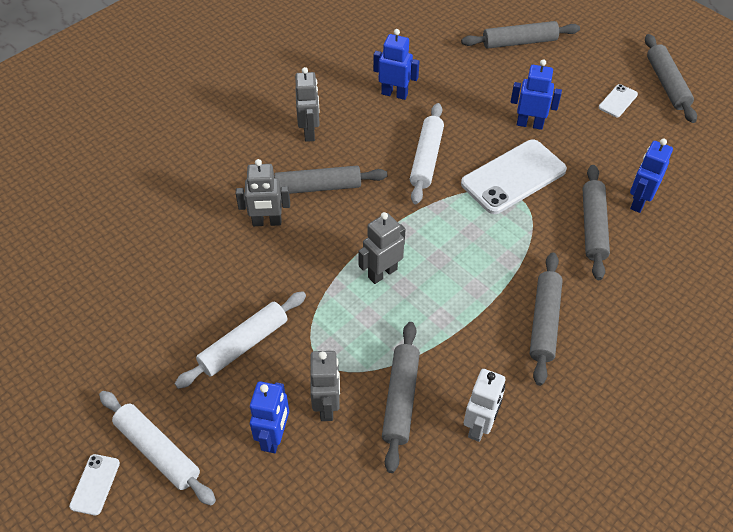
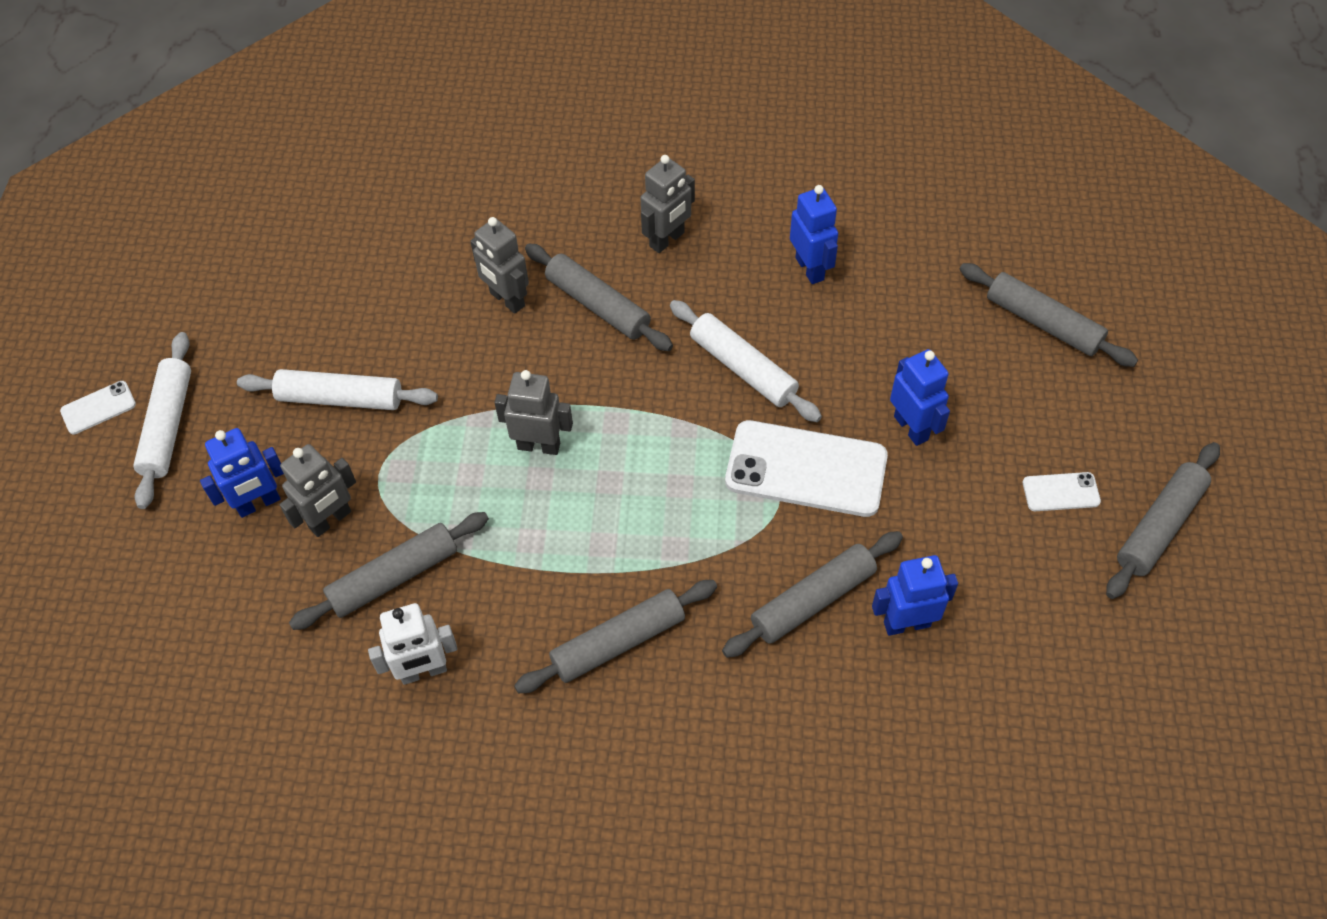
camera: 50 degrees right, 5 degrees up
(426, 159) = (743, 368): white rolling pin -> white rolling pin turned 75 degrees clockwise

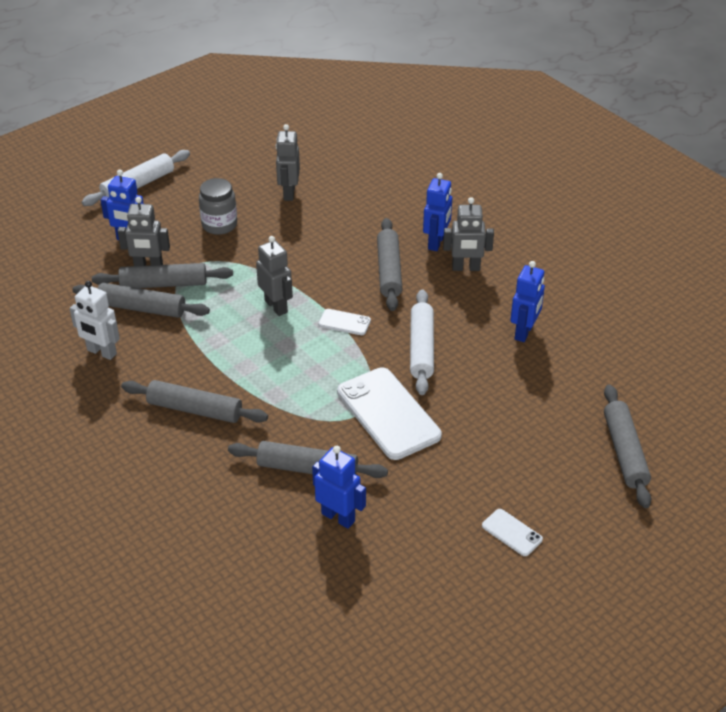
camera: 45 degrees right, 15 degrees down
(98, 408) = (122, 160): white phone -> white phone (344, 322)
(340, 398) = (219, 225): white rolling pin -> grey jar
(506, 300) = (349, 238): grey robot -> grey robot (289, 193)
(911, 427) = (472, 439): blue robot -> blue robot (436, 242)
(1159, 526) = (546, 594): grey rolling pin -> grey rolling pin (164, 284)

